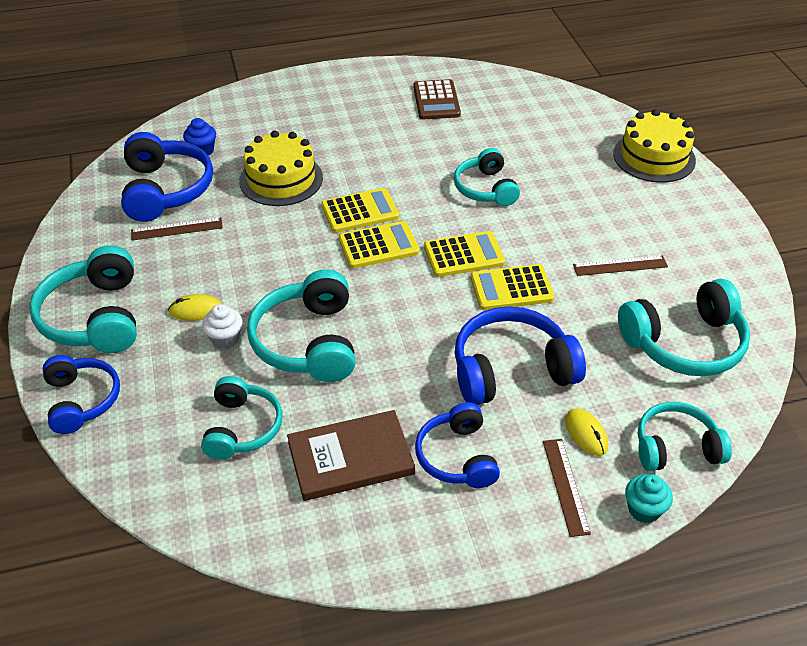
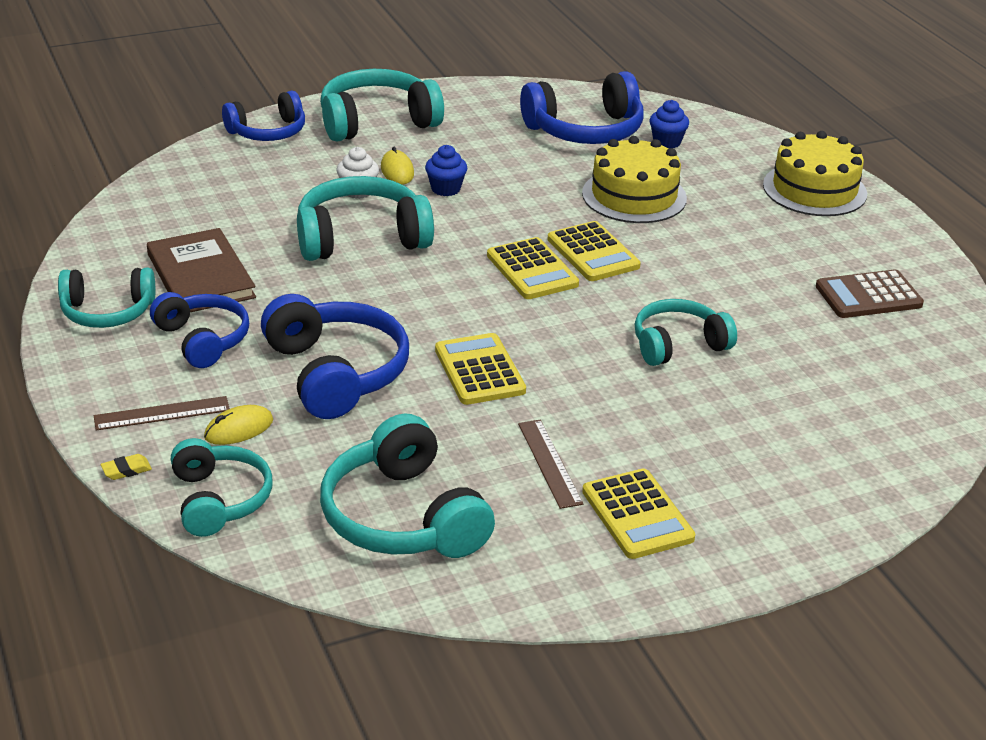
camera: 80 degrees right, 10 degrees down
(177, 229) = (521, 145): brown ruler -> none
(238, 282) = (445, 189): none -> blue cupcake
(242, 428) = (238, 214): turquoise headphones -> turquoise headphones (107, 312)
(457, 457) = (203, 340): blue headphones -> blue headphones turned 75 degrees clockwise
(464, 255) = (533, 332): yellow calculator -> yellow calculator (637, 515)
(644, 510) = (126, 470): turquoise cupcake -> yellow eraser
(654, 157) = (831, 506): yellow cake -> yellow cake (814, 189)

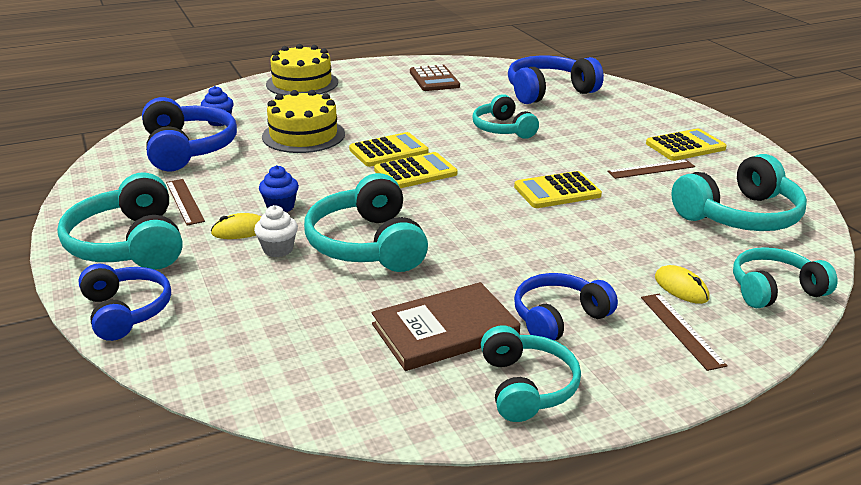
camera: 90 degrees left, 5 degrees down
(126, 470) = (770, 341): yellow eraser -> none
(336, 373) = (583, 247): blue headphones -> blue headphones (548, 91)
(460, 139) = (185, 201): none -> brown ruler

